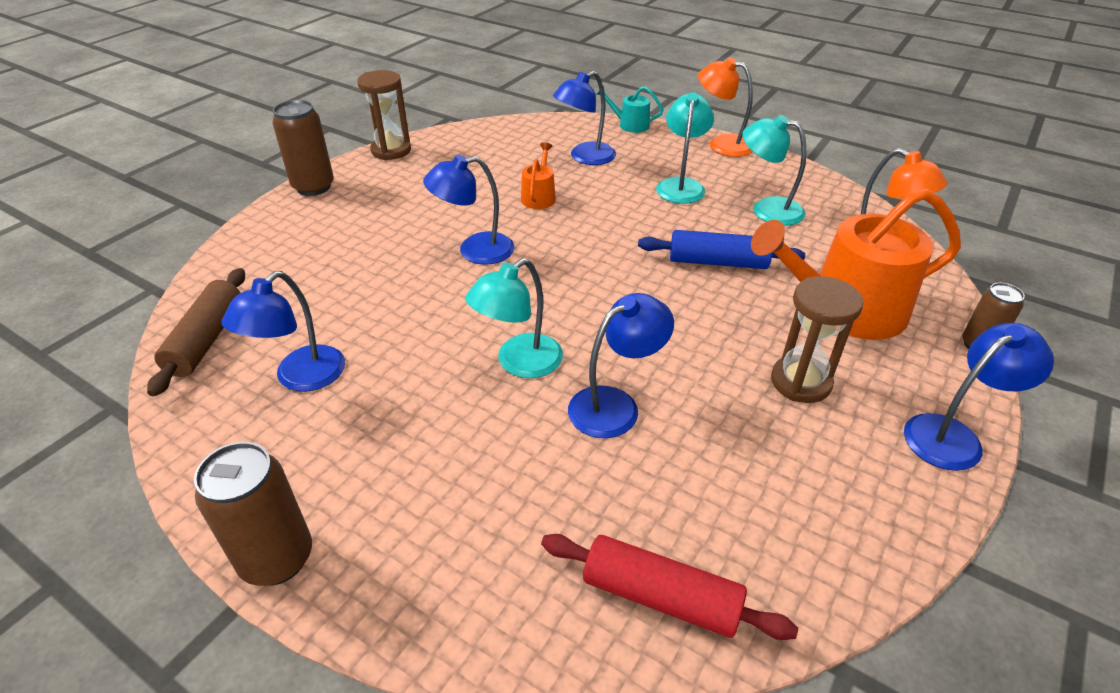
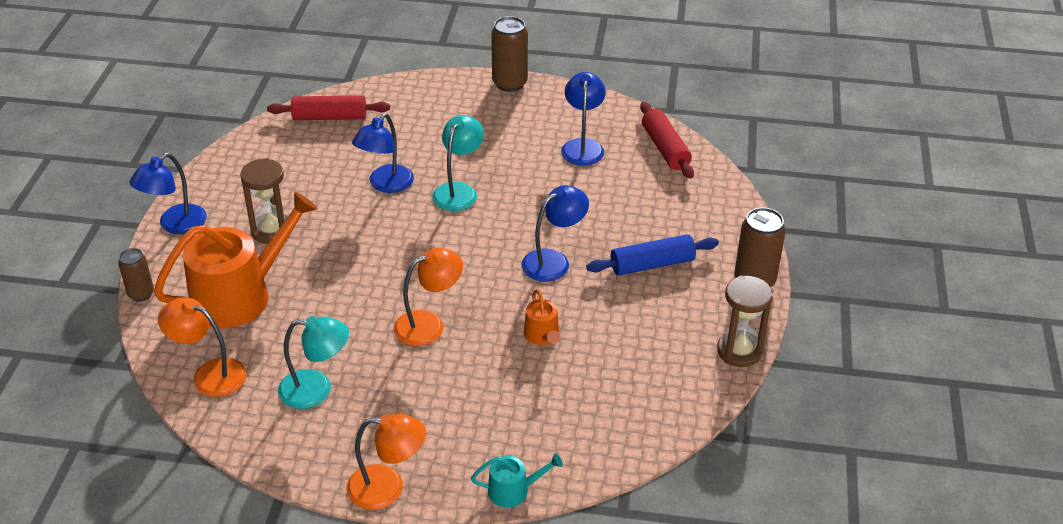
camera: 155 degrees right, 0 degrees up
(207, 339) = (665, 148): brown rolling pin -> red rolling pin
(585, 157) = (533, 409): blue lamp -> none
(639, 230) = (429, 324): none -> orange lamp
(681, 185) = (412, 397): turquoise lamp -> none
(717, 262) = (349, 310): blue rolling pin -> blue rolling pin (652, 264)

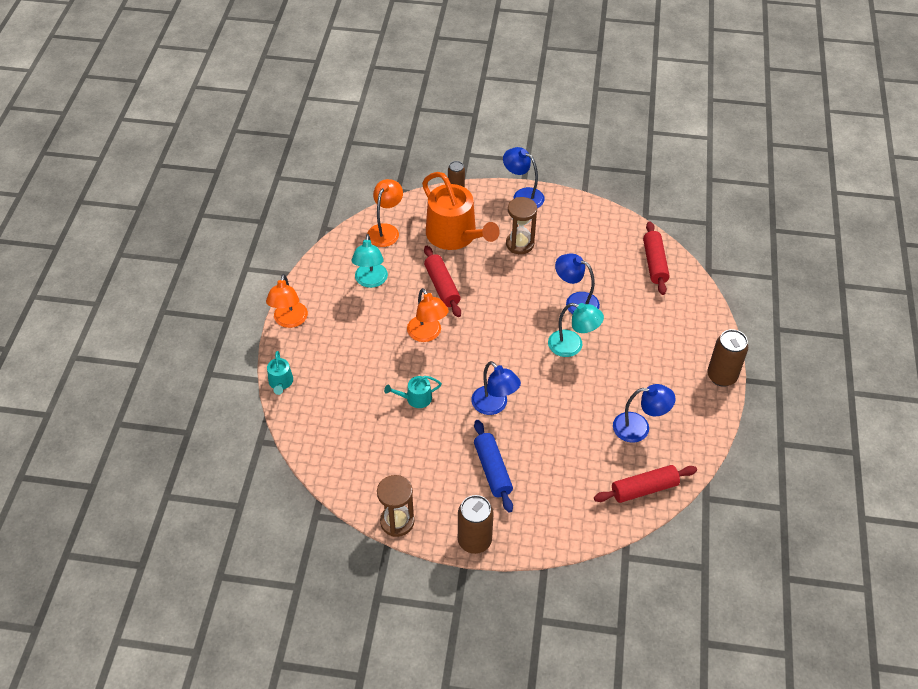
camera: 90 degrees right, 10 degrees up
(339, 309) = (442, 286): none -> red rolling pin
(542, 336) = (415, 398): orange watering can -> turquoise watering can

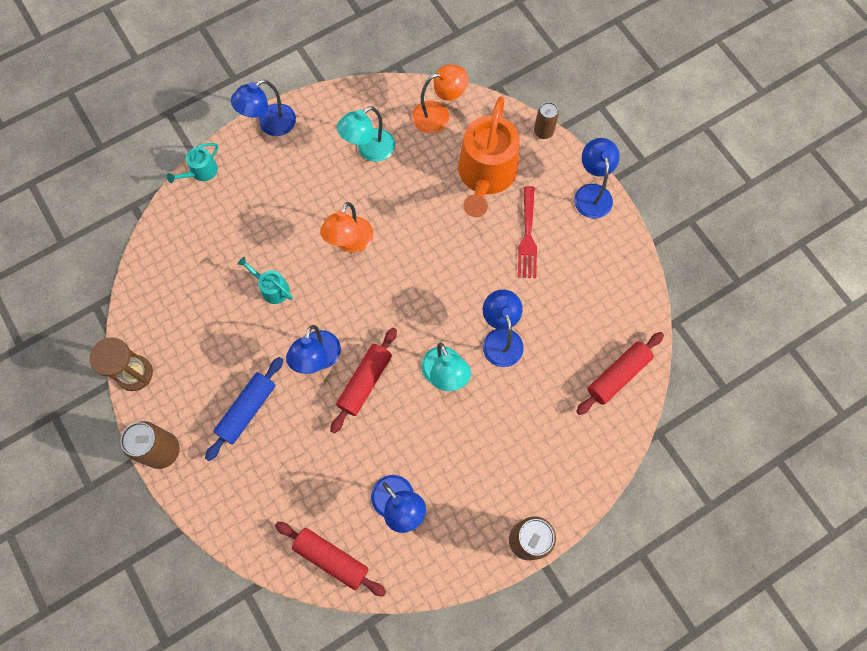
camera: 50 degrees right, 20 degrees up
(289, 321) = (270, 124): orange lamp -> blue lamp
(442, 286) = (415, 211): red rolling pin -> red rolling pin (365, 382)
(520, 244) = (527, 237): brown hourglass -> red fork

